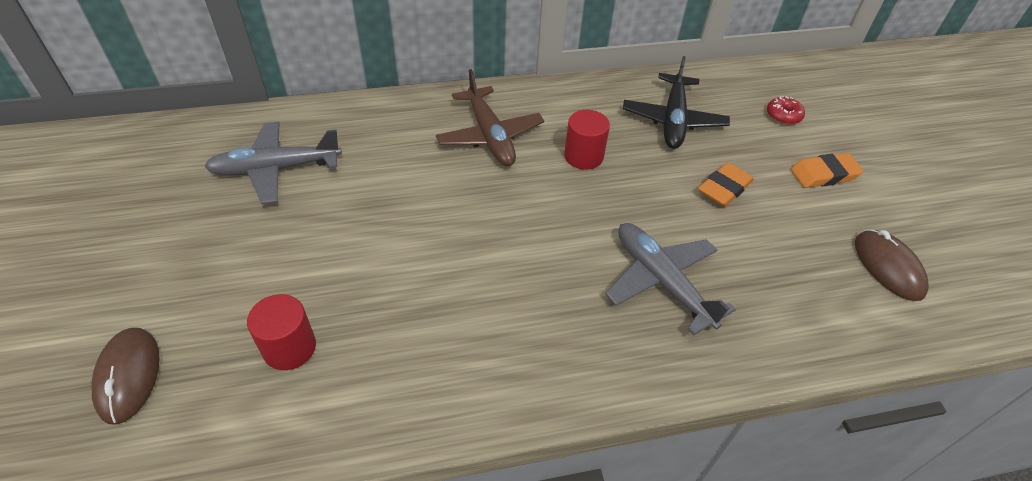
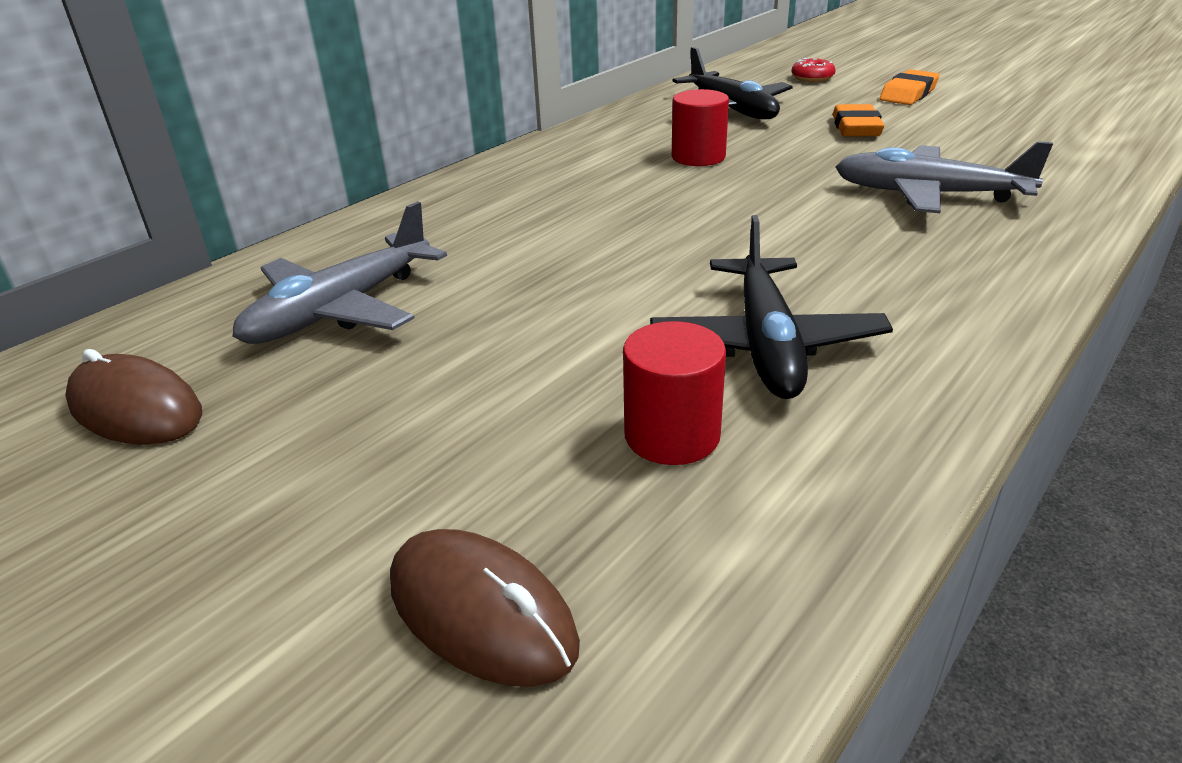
camera: 35 degrees left, 15 degrees down
(401, 326) = (765, 343): none -> black plane
(489, 135) = (574, 181): brown plane -> none
(888, 267) = (1052, 117): brown mouse -> brown mouse (136, 409)

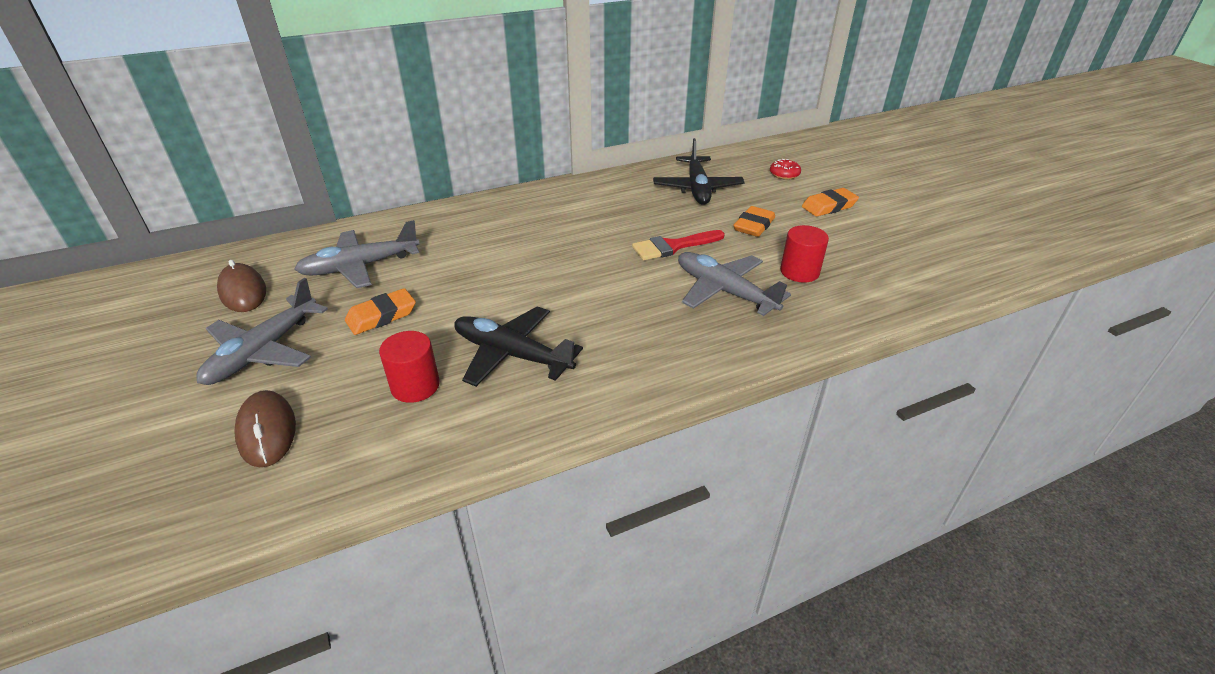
camera: 25 degrees right, 5 degrees up
(302, 484) = (264, 351): none -> grey plane
(473, 361) = (381, 316): none -> orange eraser
(698, 157) = (631, 221): red cylinder -> red cylinder (799, 272)
(765, 343) = (512, 355): black plane -> black plane turned 90 degrees clockwise
(793, 168) = (673, 246): none -> red brush

